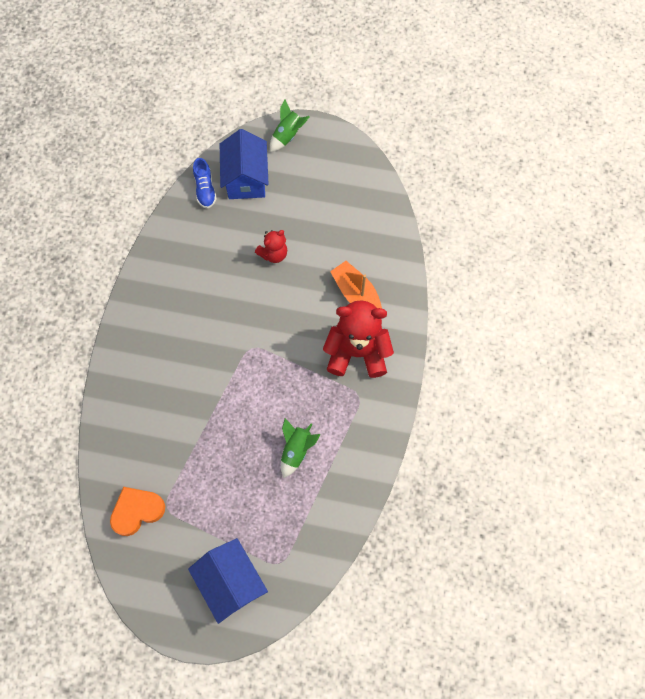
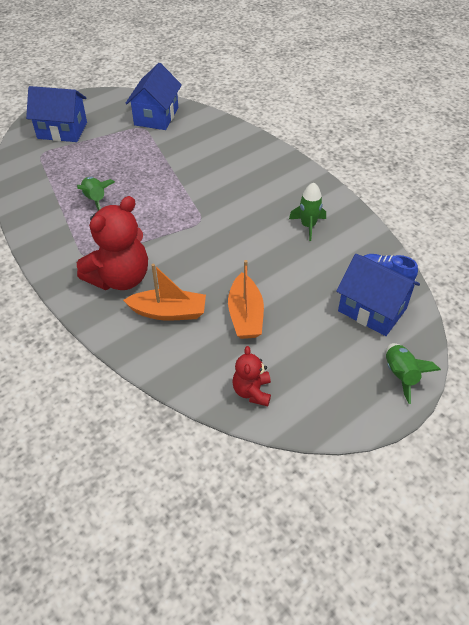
camera: 130 degrees right, 20 degrees down
(137, 511) = (156, 116): orange heart -> blue house
(193, 268) = (308, 226): none -> green rocket
(273, 254) = (270, 281): red teddy bear -> red teddy bear (252, 391)
(317, 247) = (245, 315): none -> orange boat

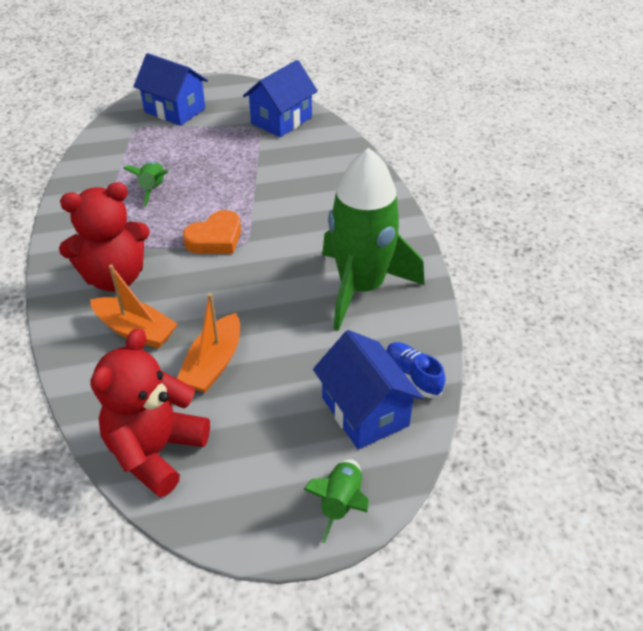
camera: 25 degrees right, 5 degrees down
(176, 223) = (215, 239): none -> orange heart
(252, 391) = (155, 451): red teddy bear -> red teddy bear, size x1.91
(308, 226) = (361, 288): green rocket -> green rocket, size x2.31

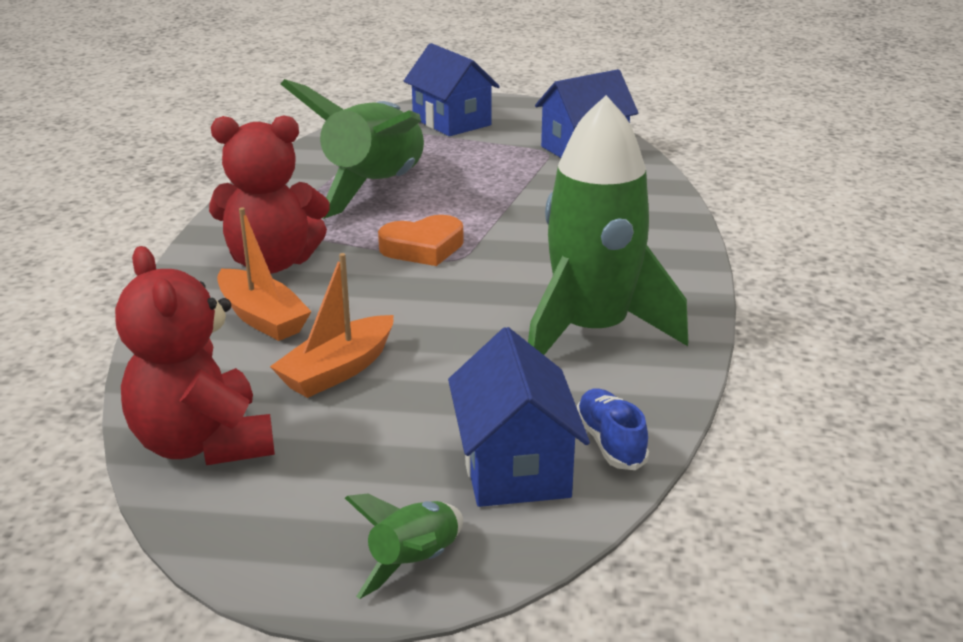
camera: 20 degrees right, 15 degrees down
(153, 189) = (376, 189): green rocket -> green rocket, size x2.31
(155, 451) = (203, 443): red teddy bear -> red teddy bear turned 75 degrees counterclockwise

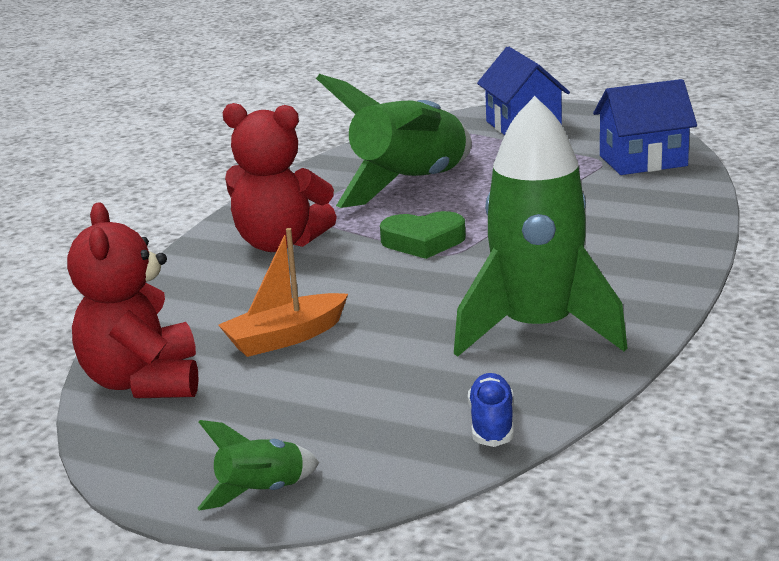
camera: 20 degrees right, 5 degrees down
(262, 318) = (245, 288): orange boat -> none
(423, 248) = (423, 241): orange heart -> green heart
(514, 466) = (392, 432): blue house -> none

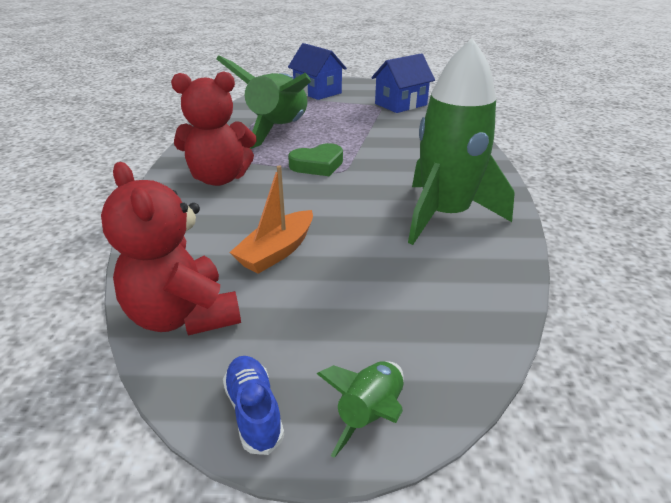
camera: 25 degrees left, 10 degrees up
(491, 424) = (487, 297): blue shoe -> blue shoe (254, 411)

